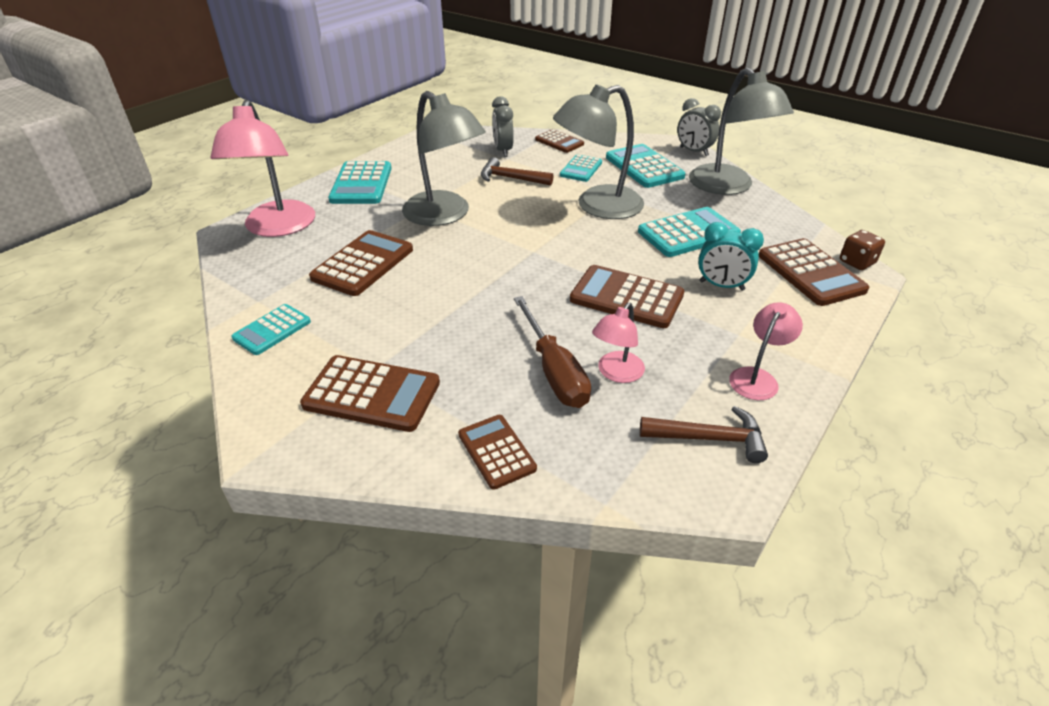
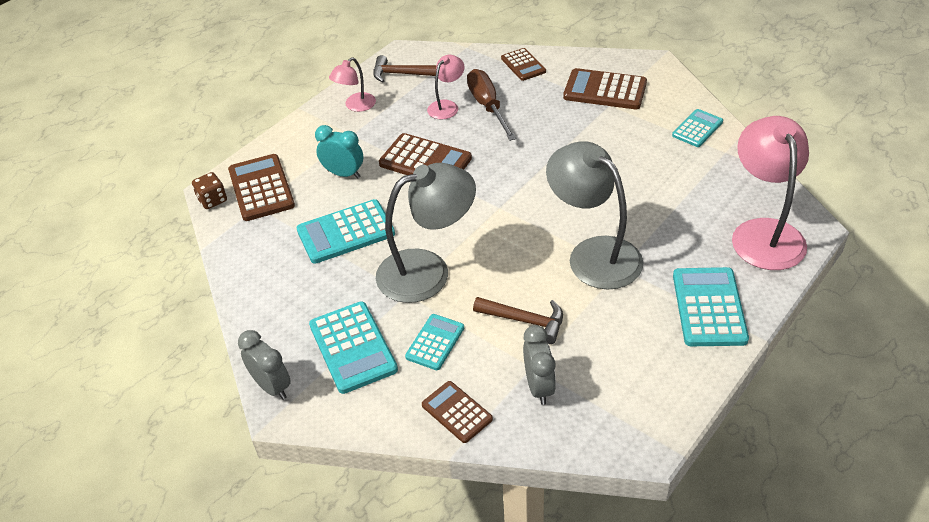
camera: 175 degrees left, 5 degrees up
(363, 264) = (655, 190): brown calculator -> none
(727, 187) = (268, 307): grey lamp -> none

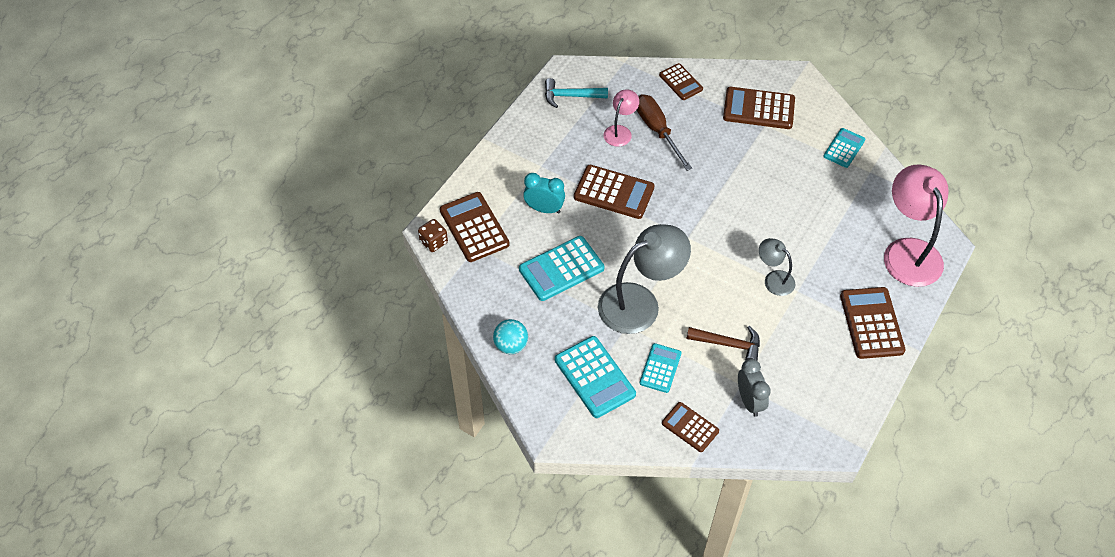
camera: 10 degrees left, 10 degrees up
(264, 307) = (511, 345): none -> turquoise ball
(272, 386) = (538, 416): grey clock -> none
(356, 106) = (536, 134): pink lamp -> none
(402, 74) = (570, 96): brown hammer -> turquoise hammer
(593, 254) = (774, 279): grey lamp -> grey lamp, size x0.51
(709, 307) = (871, 323): turquoise calculator -> brown calculator

